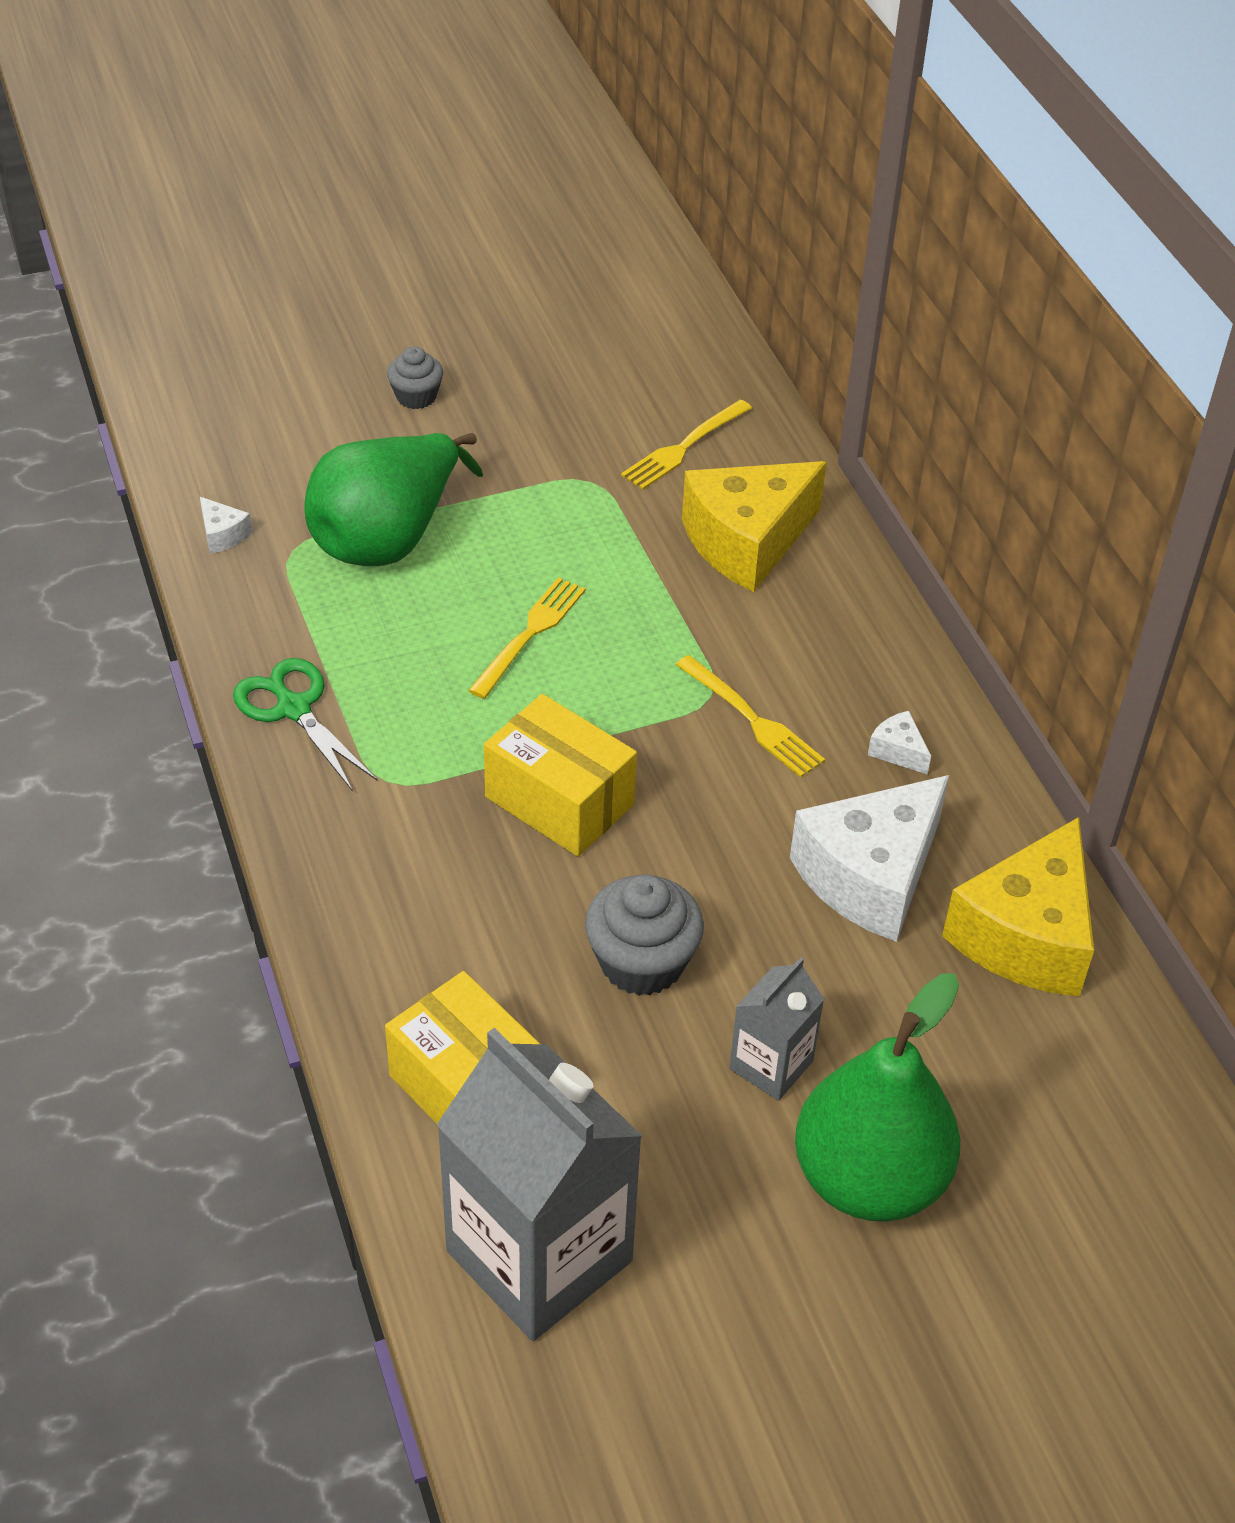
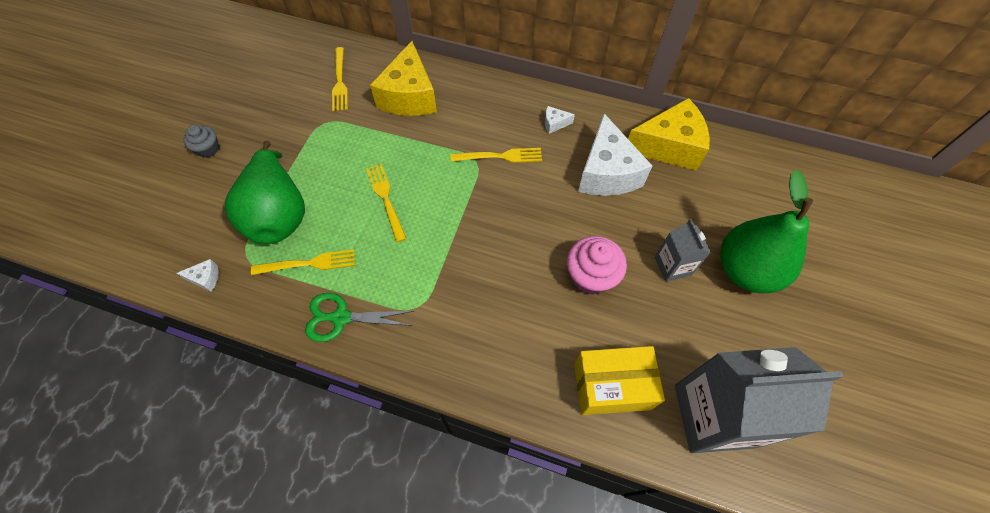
camera: 50 degrees left, 15 degrees up
(343, 621) = (309, 263): none -> yellow fork
(559, 800) = (484, 249): yellow box -> none
(642, 962) = (591, 276): grey cupcake -> pink cupcake
(1026, 935) = (669, 146): yellow cheese -> yellow cheese turned 75 degrees counterclockwise

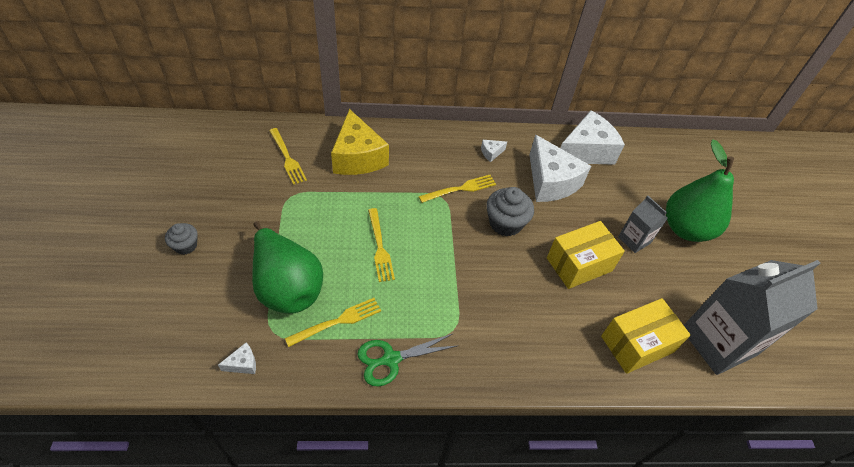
camera: 25 degrees left, 10 degrees down
(385, 198) = (380, 247): yellow fork -> yellow fork turned 150 degrees counterclockwise
(531, 207) = (505, 223): none -> grey cupcake
(591, 276) = (579, 264): pink cupcake -> yellow box
(669, 146) = (586, 151): yellow cheese -> white cheese

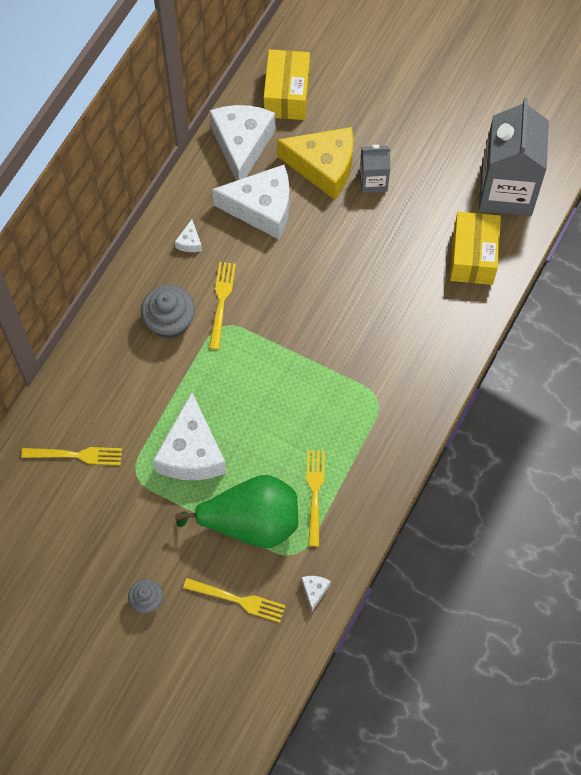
camera: 55 degrees left, 15 degrees up
(327, 222) = (192, 453): none -> white cheese
(358, 157) = (117, 381): yellow cheese -> yellow cheese (324, 167)
(380, 247) = (252, 417): yellow fork -> yellow fork (238, 600)
(391, 359) = (377, 466): green scissors -> none
(505, 223) = (288, 284): grey cupcake -> grey cupcake (170, 321)
(579, 264) = (371, 249): yellow box -> yellow box (286, 95)
(686, 229) = (387, 125): green pear -> none

